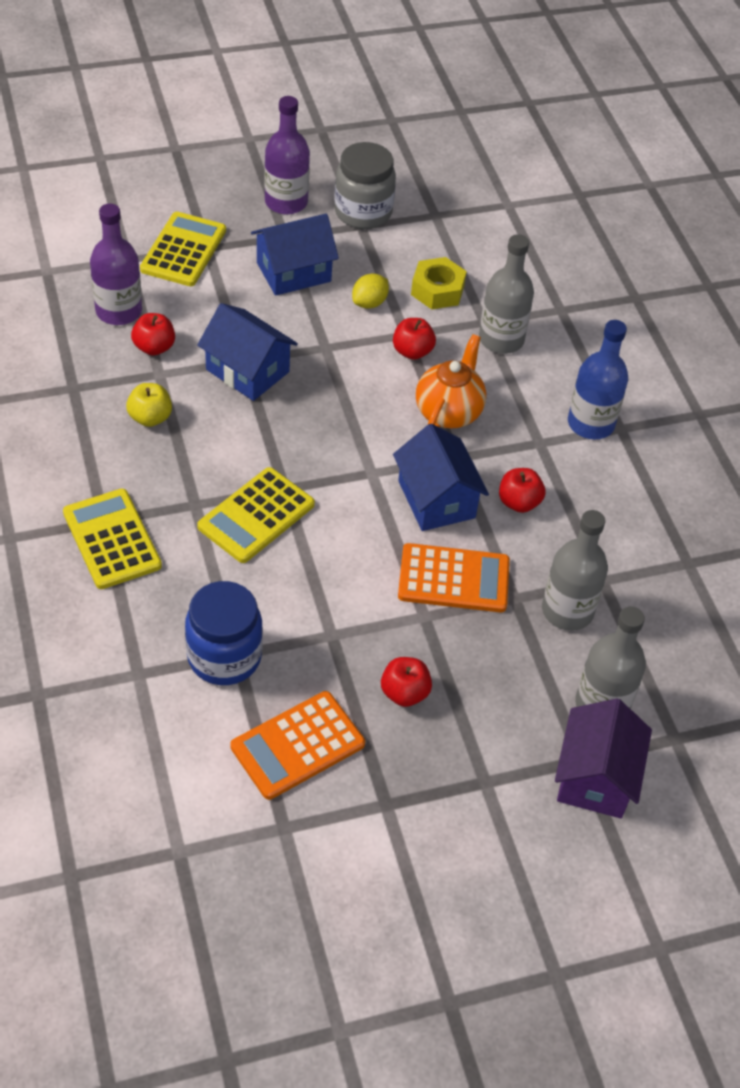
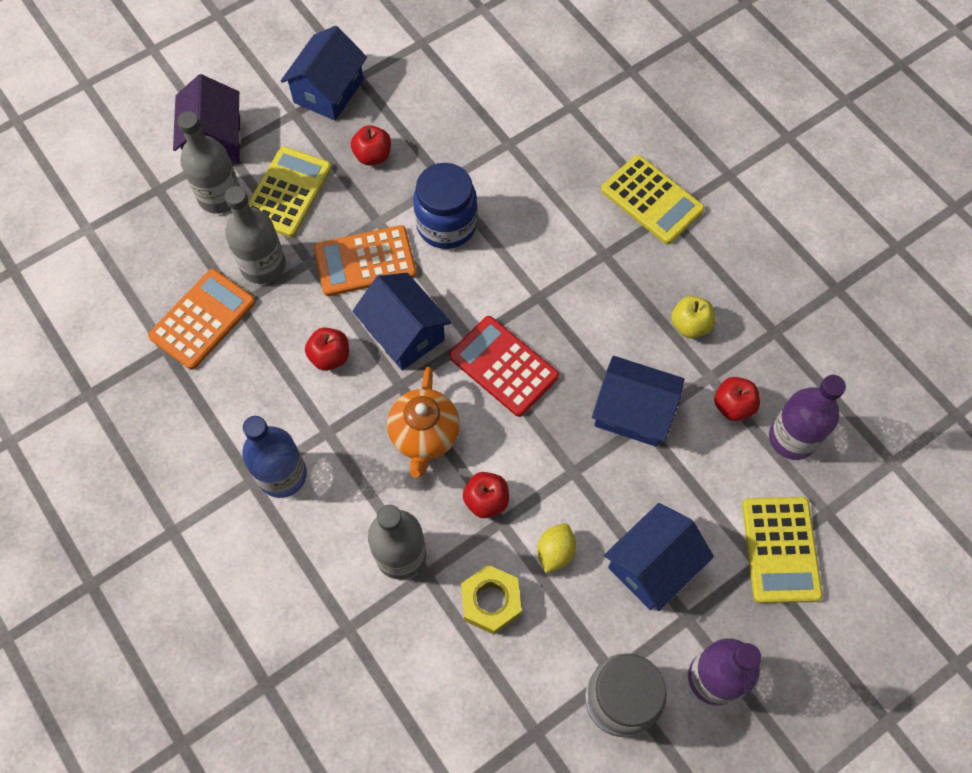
camera: 165 degrees right, 15 degrees up
(224, 657) = (516, 138): blue jar -> blue jar (446, 225)
(256, 516) = (550, 261): yellow calculator -> yellow calculator (287, 192)
(297, 745) = (435, 95): orange calculator -> orange calculator (203, 319)
(350, 441) = (503, 366): none -> red calculator
(432, 797) = (328, 91): none -> blue house

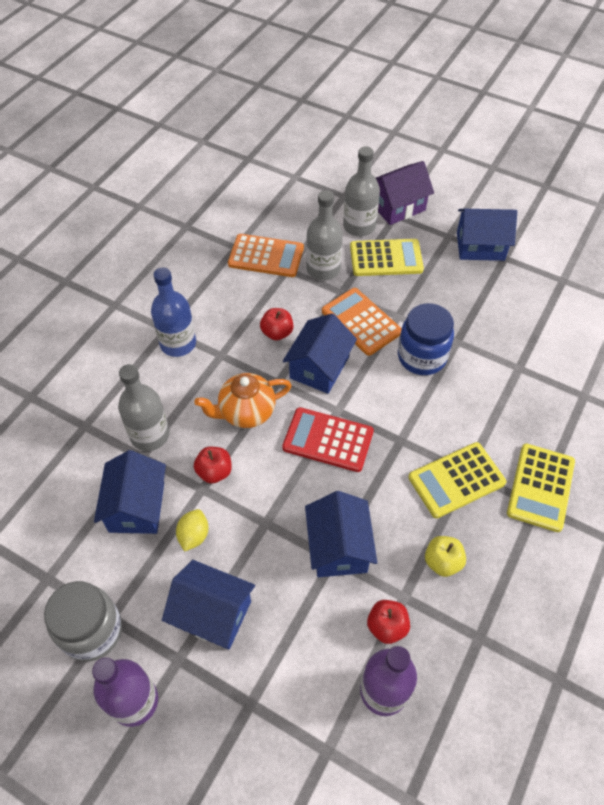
camera: 65 degrees right, 10 degrees down
(373, 156) = (447, 291): red apple -> none
(491, 601) = (137, 507): yellow nut -> blue house
(503, 366) = (328, 440): red calculator -> red calculator turned 90 degrees counterclockwise
(555, 552) = (194, 535): yellow lemon -> yellow lemon turned 75 degrees counterclockwise
(780, 549) = (272, 718): yellow calculator -> yellow calculator (456, 480)

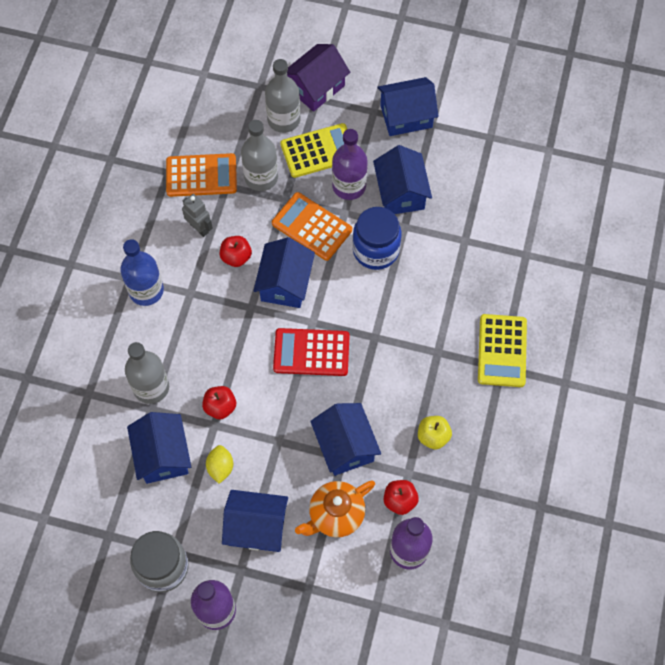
camera: 15 degrees left, 10 degrees up
(246, 412) = (231, 344): orange teapot -> orange teapot (335, 515)
(249, 300) = (199, 228): none -> grey robot
(408, 294) = (349, 186): none -> purple bottle
(456, 480) = (430, 362): yellow calculator -> none
(460, 310) = (401, 192): none -> blue house

